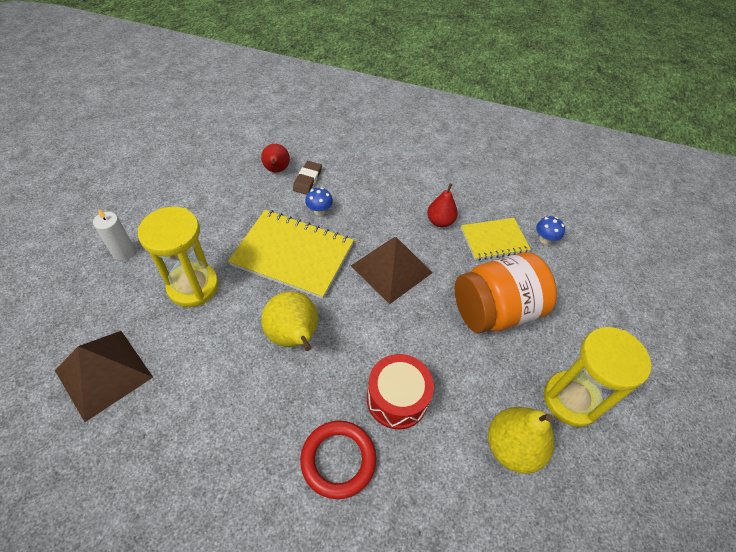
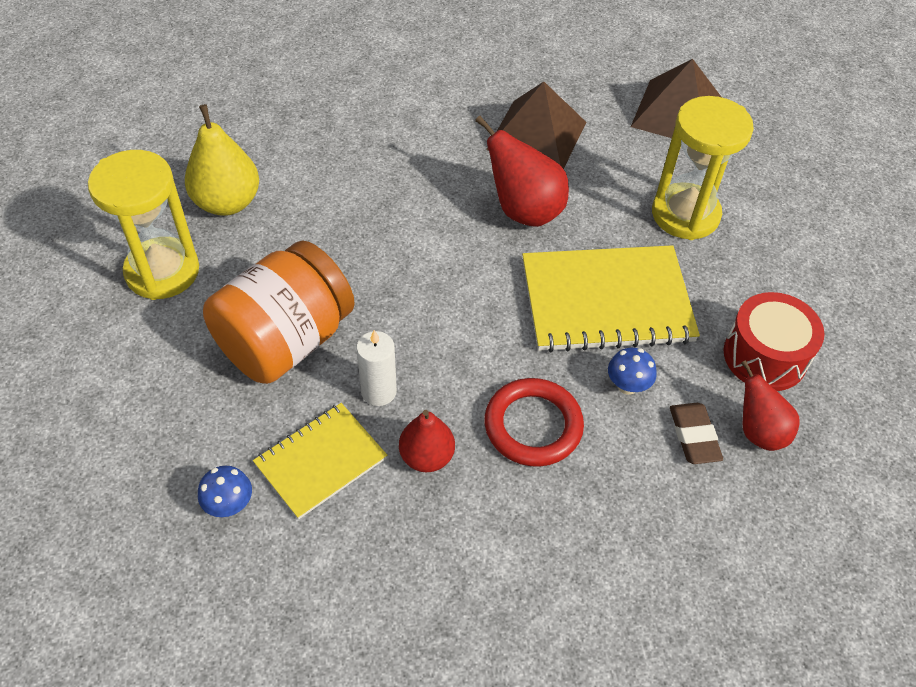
camera: 155 degrees right, 0 degrees up
(123, 252) = (807, 217): white candle -> white candle (378, 391)
(294, 337) = (524, 211): yellow pear -> red pear
(338, 460) = (402, 134): red ring -> red ring (533, 425)
(391, 269) = (460, 339): brown pyramid -> brown pyramid (536, 135)
(397, 398) = (371, 198): red drum -> red drum (765, 356)

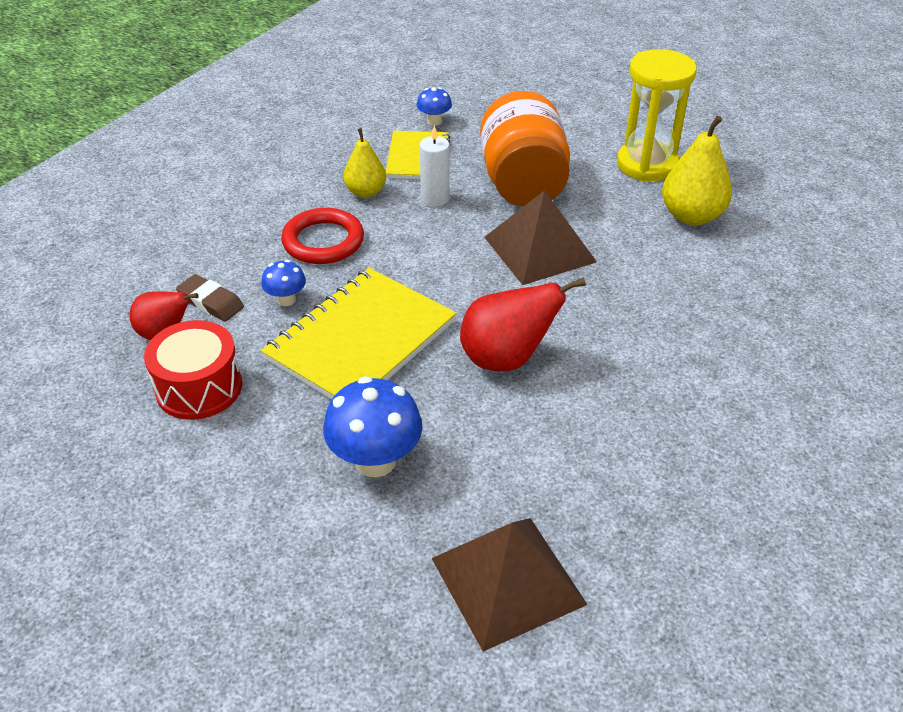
camera: 135 degrees right, 10 degrees down
(426, 457) = (366, 192): red pear -> yellow pear
(536, 135) = (593, 433): brown pyramid -> brown pyramid (540, 249)
(685, 214) = (375, 460): yellow hourglass -> blue mushroom

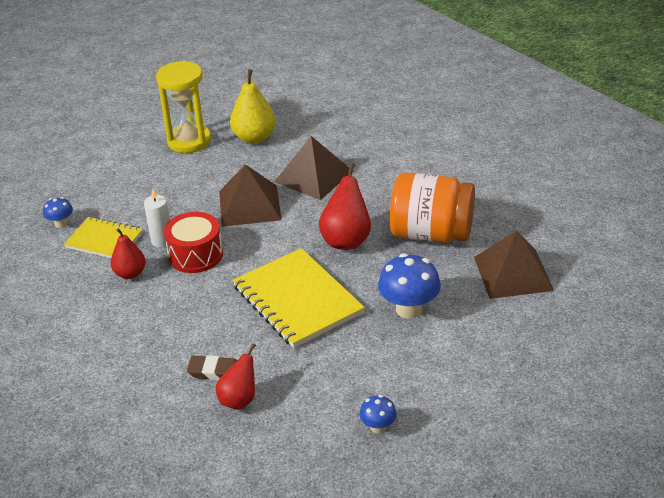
camera: 70 degrees left, 5 degrees down
(199, 387) = (307, 385): red drum -> red drum (195, 255)
(211, 302) = (215, 371): brown eraser -> brown eraser turned 45 degrees clockwise
(286, 300) = (235, 331): blue mushroom -> blue mushroom (378, 427)
(323, 241) = (177, 304): red ring -> none
(366, 192) = (130, 273): yellow pear -> red pear
(523, 184) = (173, 197): orange jar -> orange jar (431, 234)
(638, 292) = (313, 176): none -> brown pyramid

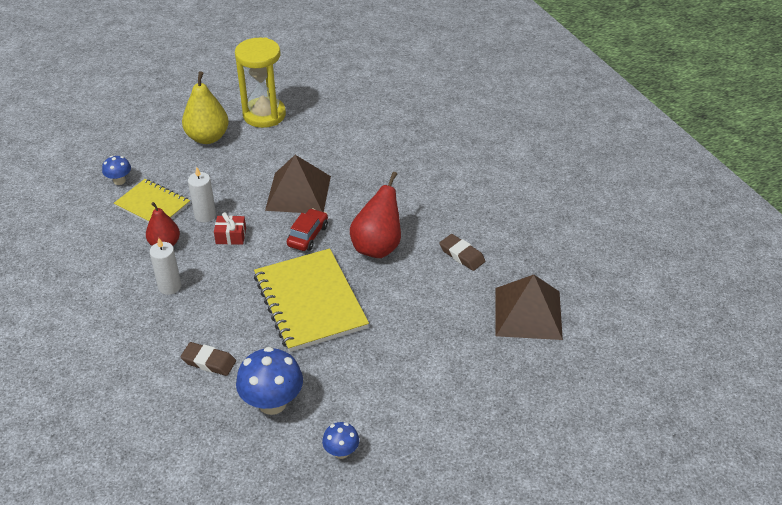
camera: 10 degrees right, 5 degrees up
(149, 311) = (169, 286): none -> white candle
(195, 255) = (231, 236): red drum -> red gift
(239, 400) = (221, 396): red pear -> none
(254, 138) = (326, 122): yellow pear -> yellow pear (208, 137)
(273, 242) = (308, 235): none -> red car
(313, 176) = (369, 173): brown pyramid -> none
(409, 309) = (413, 332): blue mushroom -> blue mushroom (272, 403)
(431, 234) = (462, 255): orange jar -> brown eraser

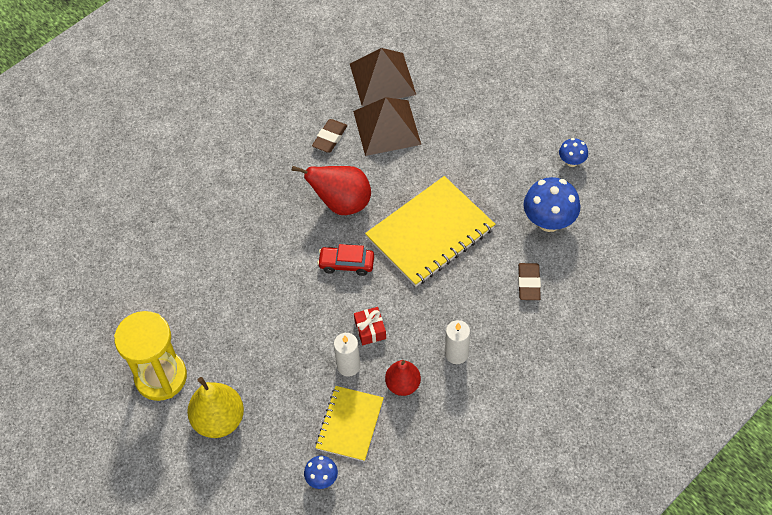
camera: 105 degrees left, 15 degrees up
(298, 193) = (286, 294): brown pyramid -> brown pyramid (386, 127)

